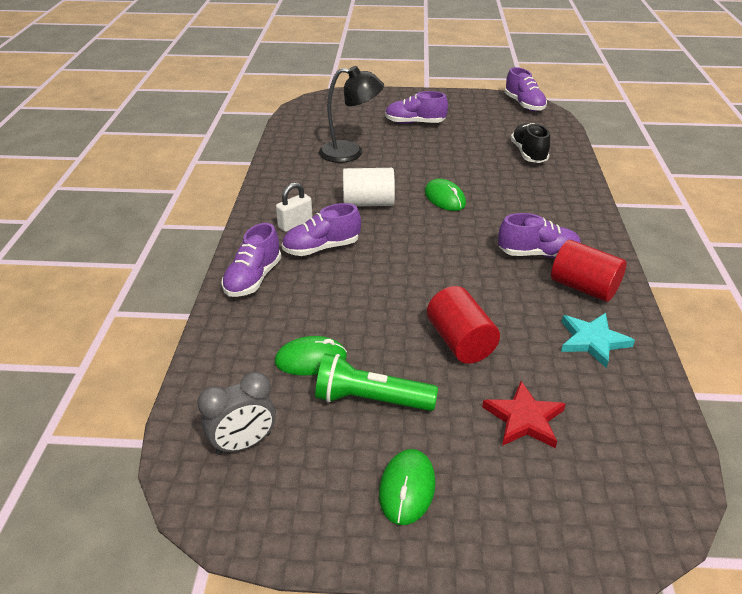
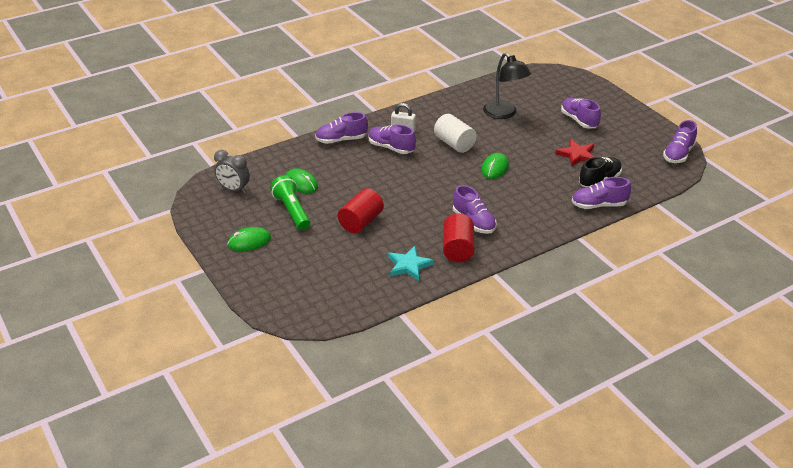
camera: 55 degrees right, 0 degrees up
(524, 419) = (324, 260): red star -> red star (577, 155)
(571, 171) = (598, 205): none -> purple shoe

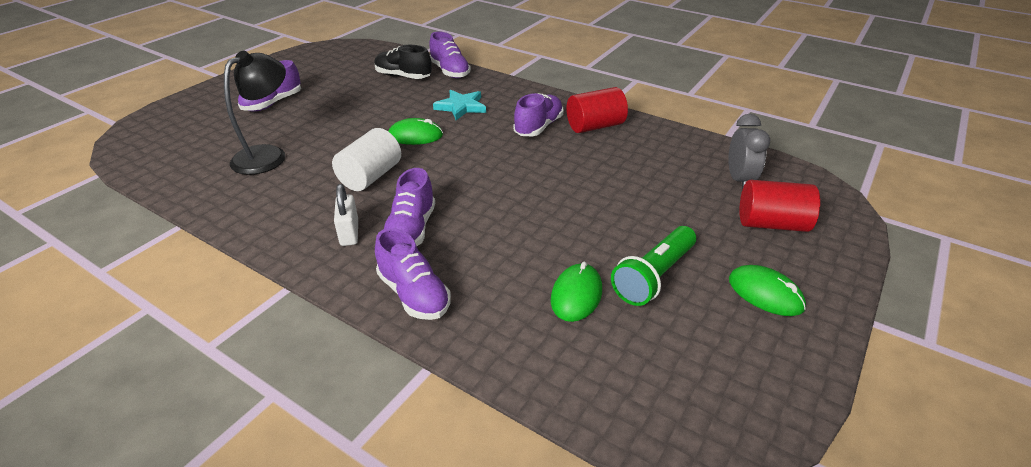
camera: 115 degrees left, 0 degrees up
(234, 189) = (667, 382): grey clock -> grey clock (739, 180)
(361, 222) = (614, 203): red cylinder -> red cylinder (771, 224)
(409, 265) = (655, 147): turquoise star -> turquoise star (461, 107)
(577, 155) = (356, 94): red star -> none
(678, 154) = (329, 49): purple shoe -> none

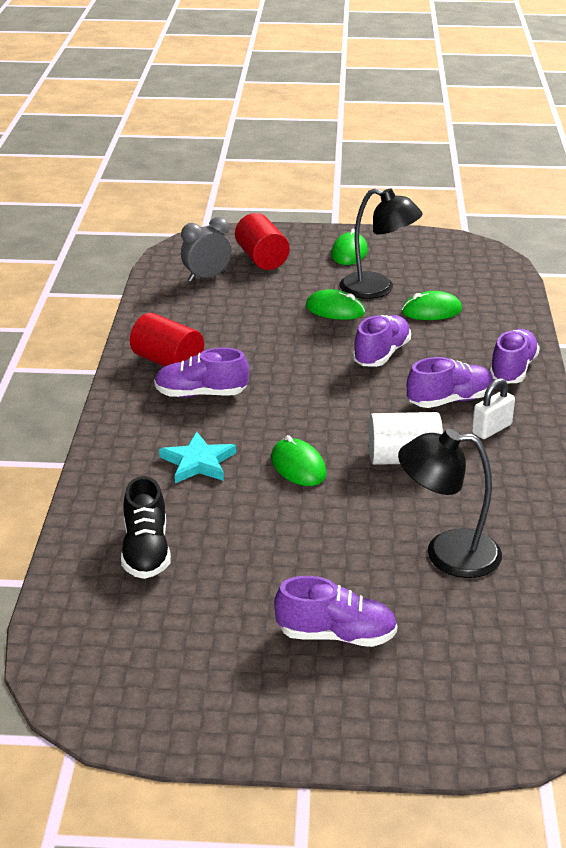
camera: 120 degrees left, 5 degrees down
(450, 71) = (95, 515): purple shoe -> purple shoe (381, 354)
(625, 230) = (335, 309): none -> green mouse
(654, 276) = (377, 289): green flashlight -> black lamp

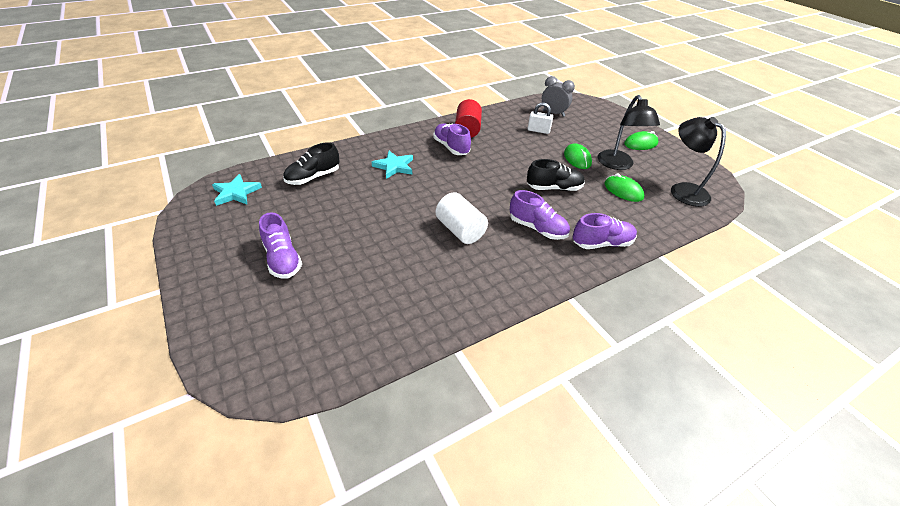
camera: 55 degrees right, 10 degrees up
(107, 648) = (236, 193): none -> turquoise star
(262, 259) = (593, 121): red cylinder -> none
(298, 466) = (418, 197): green mouse -> none
(381, 354) = (554, 188): purple shoe -> black shoe
(447, 554) = (383, 277): black lamp -> black lamp (683, 190)
(491, 429) = (526, 255): white padlock -> white padlock (538, 130)

